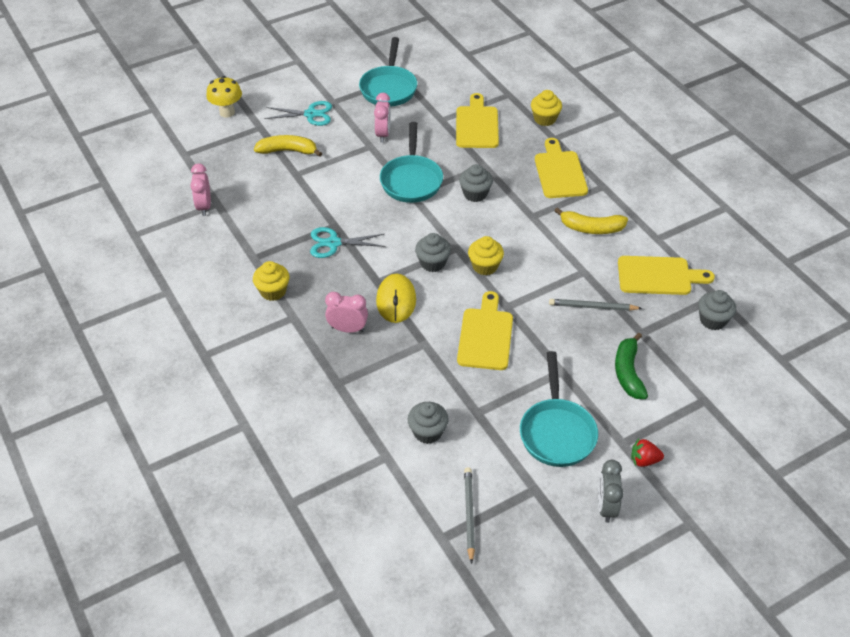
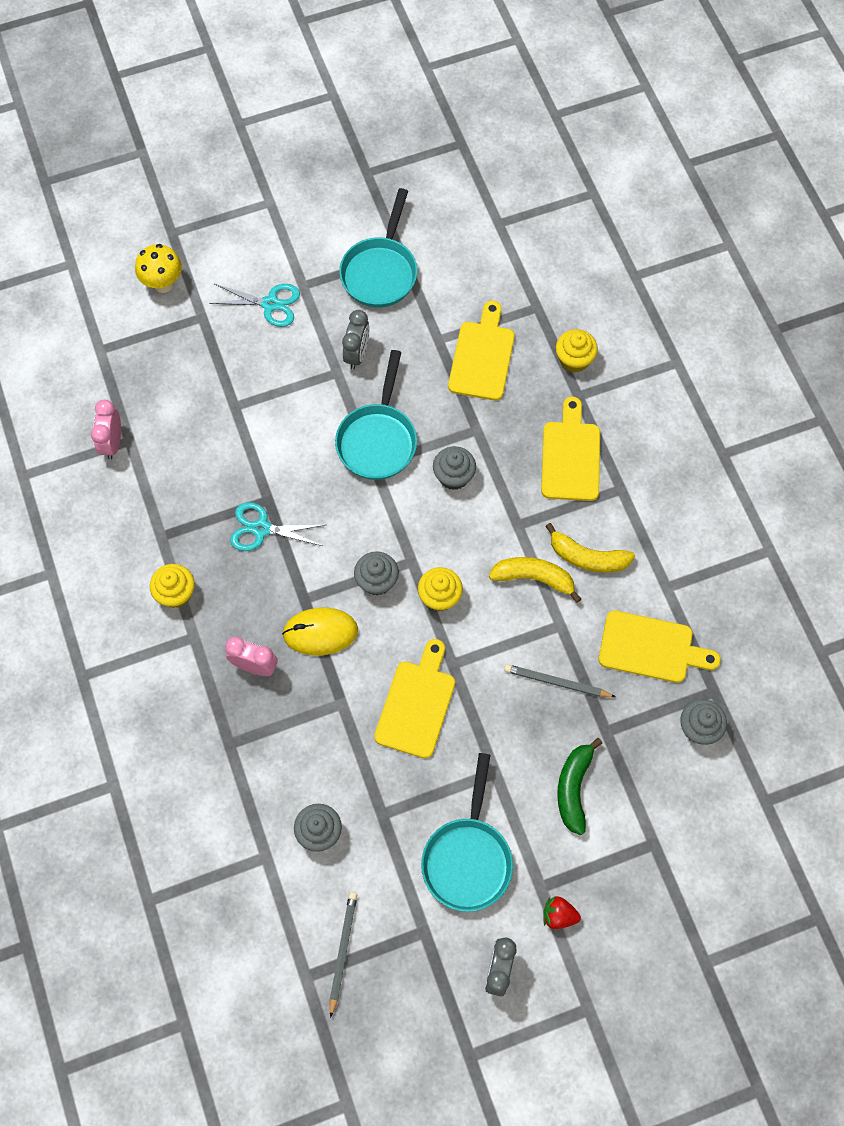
camera: 10 degrees right, 20 degrees up
(288, 151) = (230, 364): yellow banana -> yellow banana (534, 578)
(383, 134) = (357, 354): pink clock -> grey clock
(396, 300) = (320, 632): yellow mouse -> yellow mouse turned 75 degrees clockwise

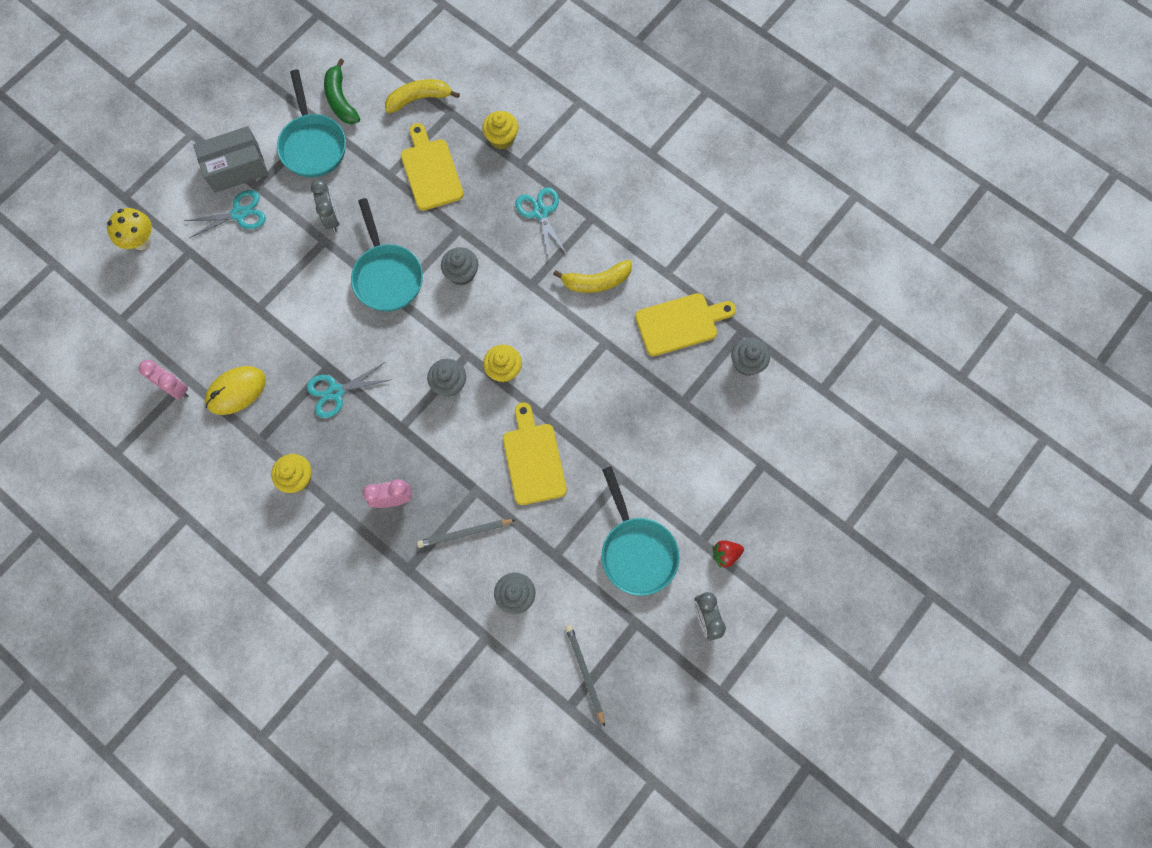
camera: 30 degrees left, 5 degrees up
(112, 443) = (175, 388): pink clock -> pink clock turned 150 degrees clockwise
(293, 257) = (236, 167): none -> grey box
(320, 632) = (428, 446): yellow mouse -> yellow mouse (236, 391)
(534, 578) = (566, 318): yellow banana -> yellow banana (419, 99)
(557, 682) = (627, 386): grey pencil -> grey pencil (465, 533)
(570, 456) = (541, 213): yellow cutting board -> turquoise scissors
(574, 788) = (683, 456): green banana -> green banana (341, 100)

